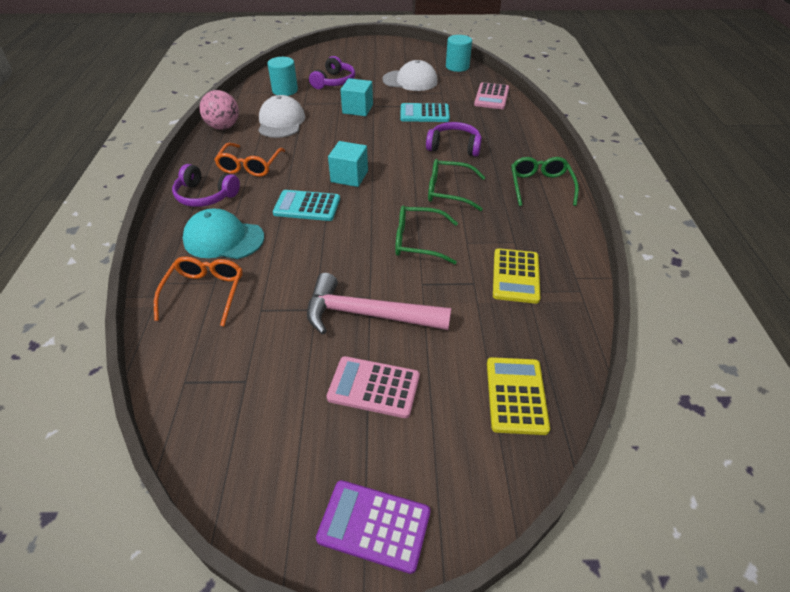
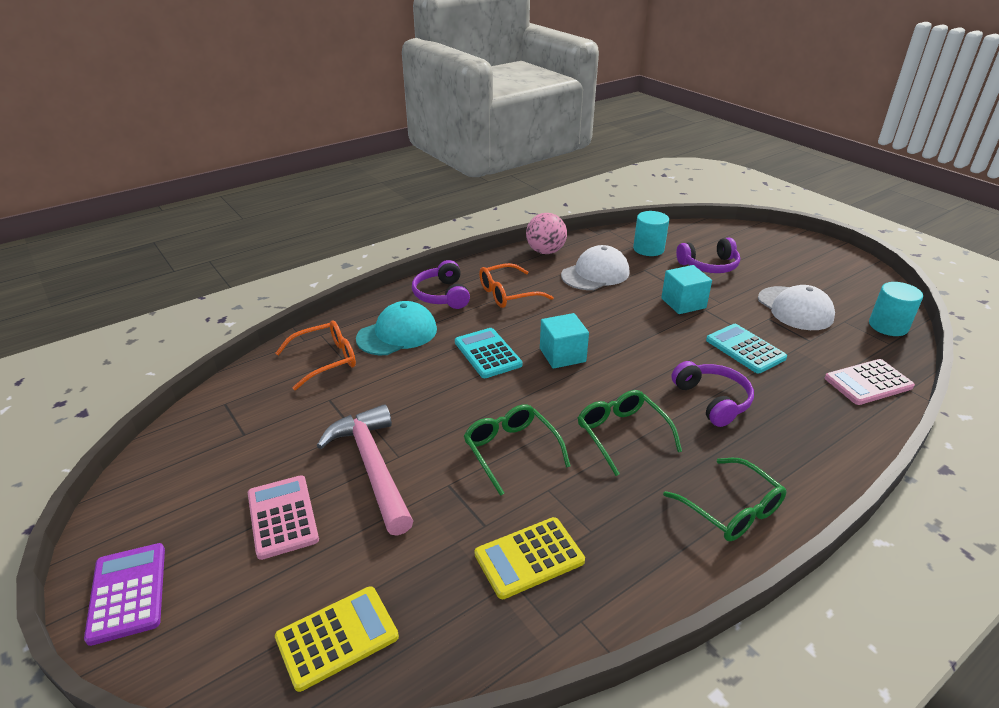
camera: 55 degrees right, 10 degrees down
(223, 239) = (397, 334): turquoise cap -> turquoise cap turned 75 degrees clockwise
(540, 186) = (731, 510): green glasses -> green glasses turned 90 degrees clockwise

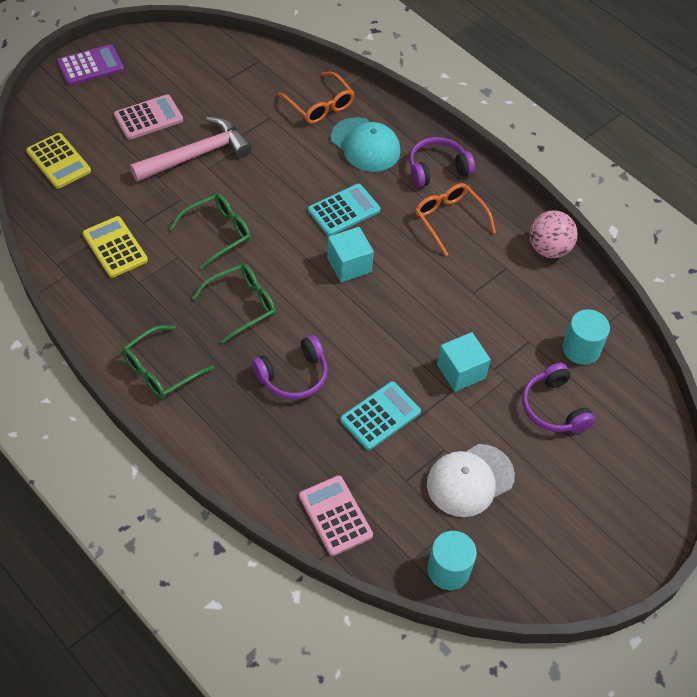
camera: 80 degrees right, 20 degrees up
(595, 274) = (508, 294): white cap -> none

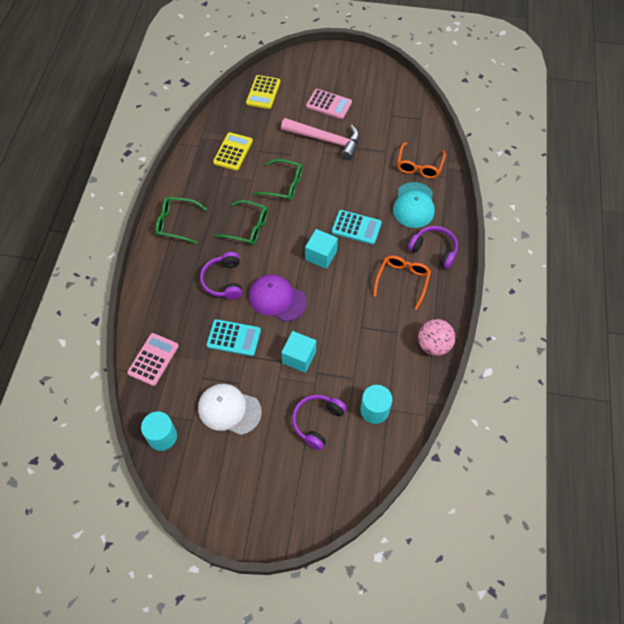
camera: 55 degrees right, 5 degrees up
(90, 66) = (337, 58): purple calculator -> none
(293, 376) = (224, 281): purple headphones -> purple headphones turned 60 degrees clockwise
(367, 342) = (277, 299): none -> purple cap

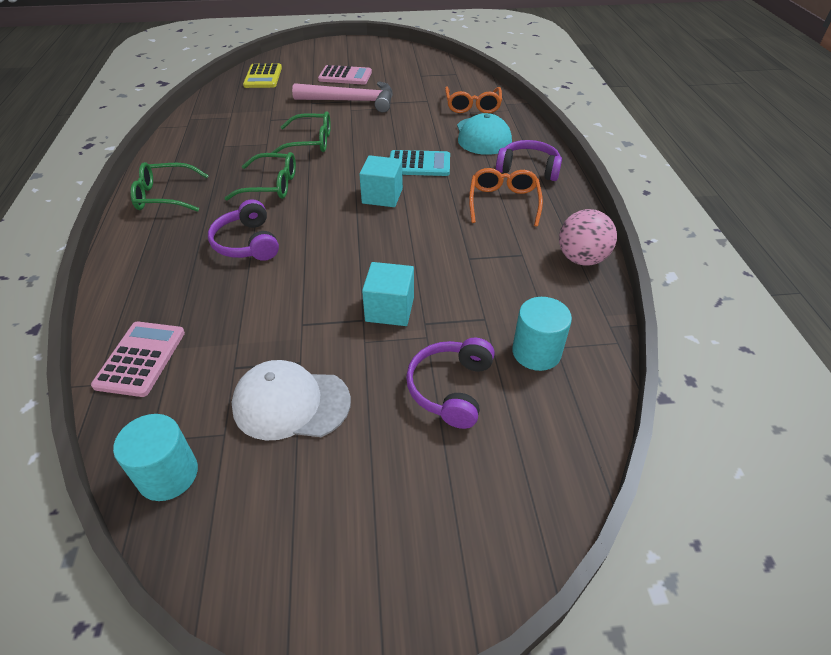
camera: 15 degrees left, 15 degrees down
(233, 152) = (235, 124): yellow calculator -> none
(233, 338) = (277, 305): turquoise calculator -> none
(277, 299) = (334, 249): purple cap -> none

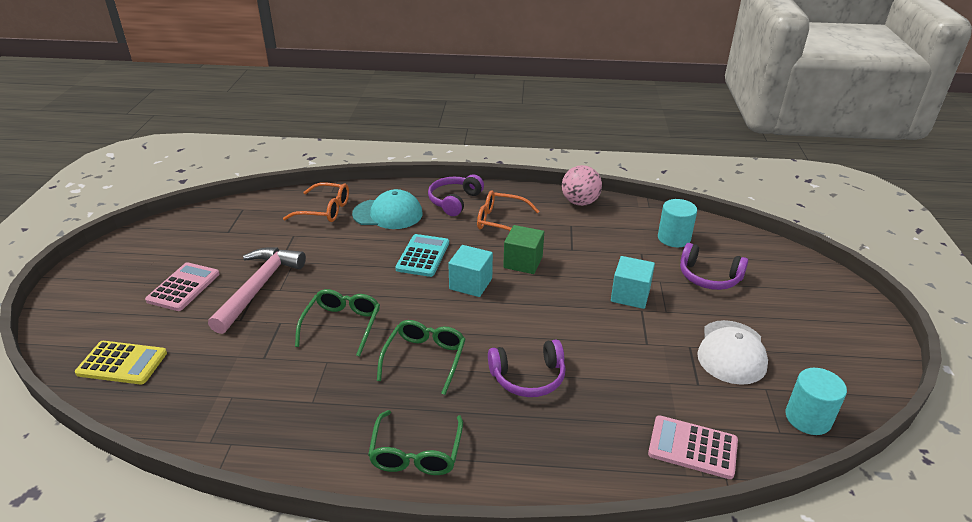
camera: 80 degrees left, 10 degrees down
(430, 224) = (523, 262): none -> green cube

